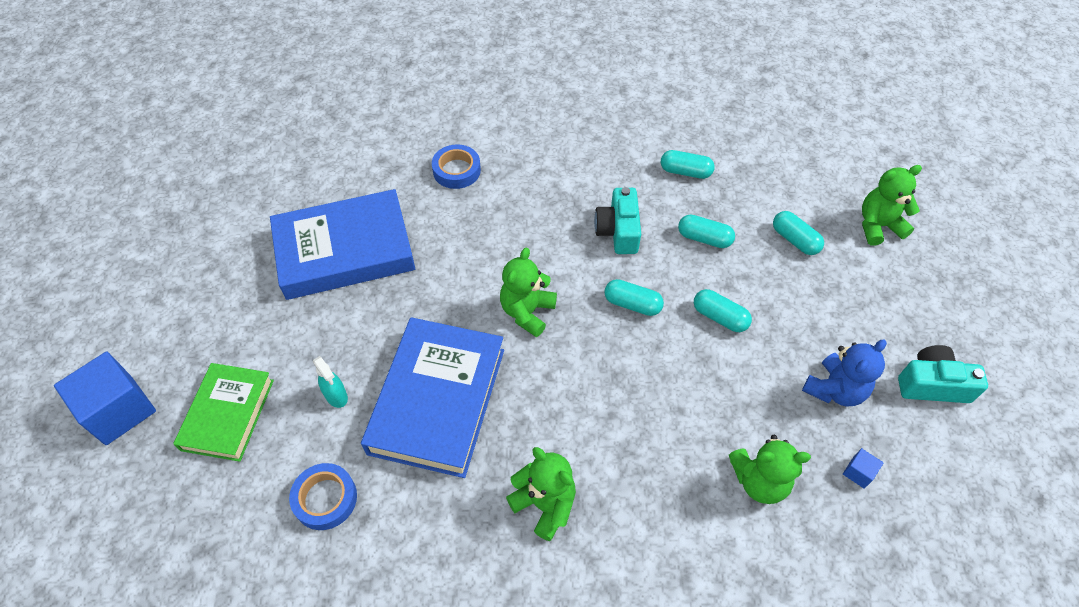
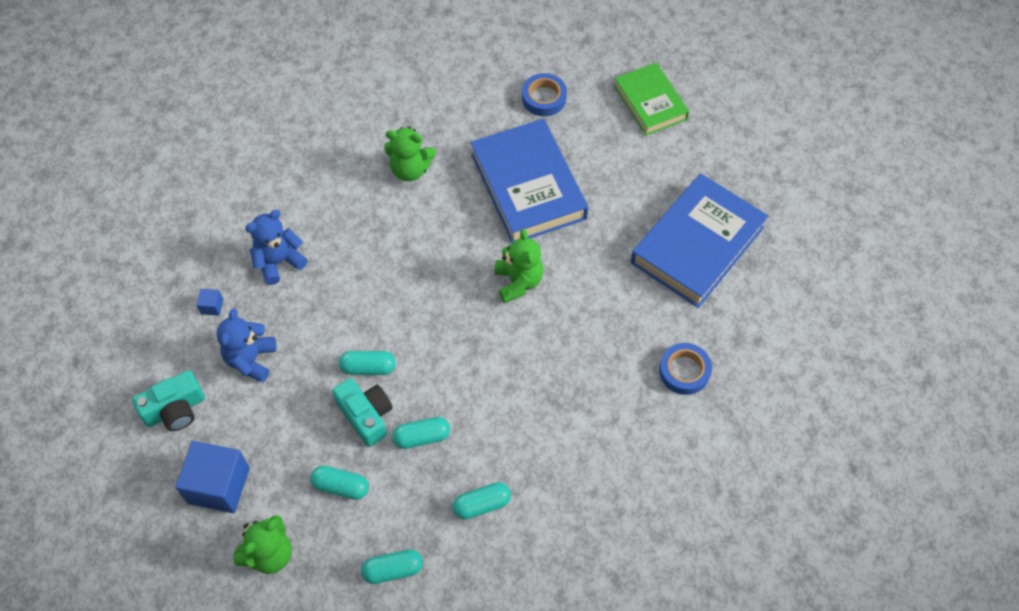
camera: 145 degrees right, 5 degrees up
(119, 410) = (717, 67): blue cube -> blue cube (219, 485)
(336, 396) = (595, 150): turquoise spray bottle -> none
(618, 231) = (500, 398): turquoise camera -> turquoise camera (366, 415)
(632, 304) = (443, 337): turquoise capsule -> turquoise capsule (393, 570)
(759, 481) = (279, 261): green teddy bear -> blue teddy bear

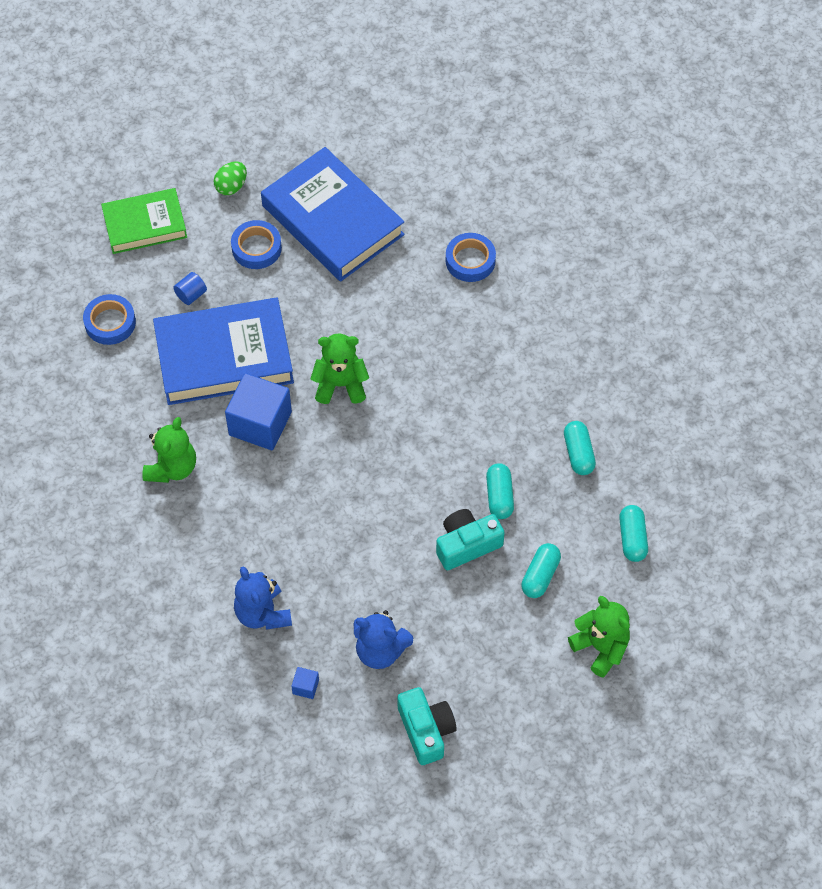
camera: 80 degrees left, 0 degrees up
(219, 485) = (520, 690): blue cube -> blue cube (260, 423)
(368, 367) = (412, 537): turquoise capsule -> none
(586, 150) = (191, 295): none -> blue cylinder
(649, 190) = (256, 248): none -> blue tape
(710, 158) = (231, 186): none -> green egg

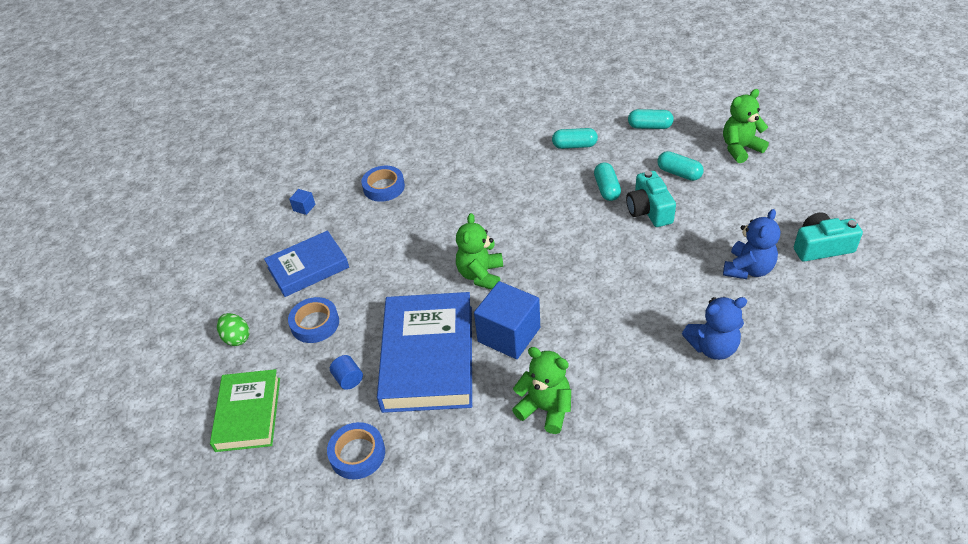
camera: 75 degrees left, 15 degrees down
(305, 687) = (787, 321): blue cube -> blue cube (304, 207)
(332, 220) = (308, 267): blue book -> blue book, size x0.62
(499, 496) = (606, 189): turquoise capsule -> turquoise capsule turned 75 degrees clockwise

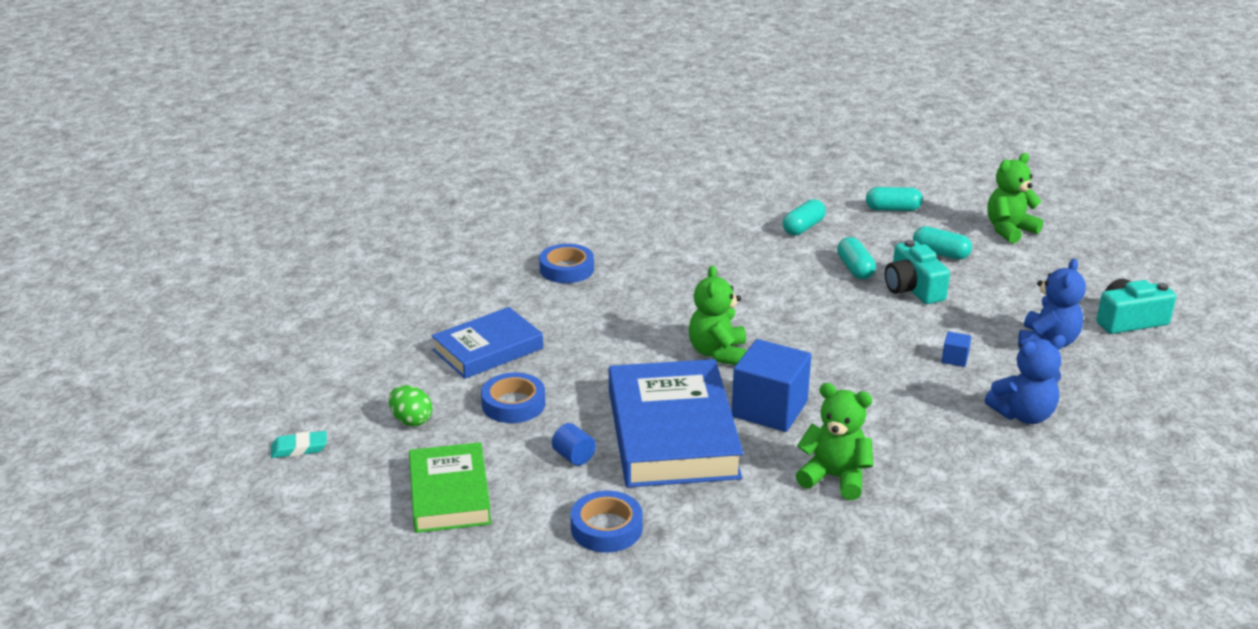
camera: 10 degrees left, 15 degrees down
(150, 363) = (299, 448): none -> turquoise eraser
(304, 207) = (465, 290): blue cube -> blue cube (954, 358)
(574, 146) = (803, 228): turquoise capsule -> turquoise capsule turned 45 degrees counterclockwise

